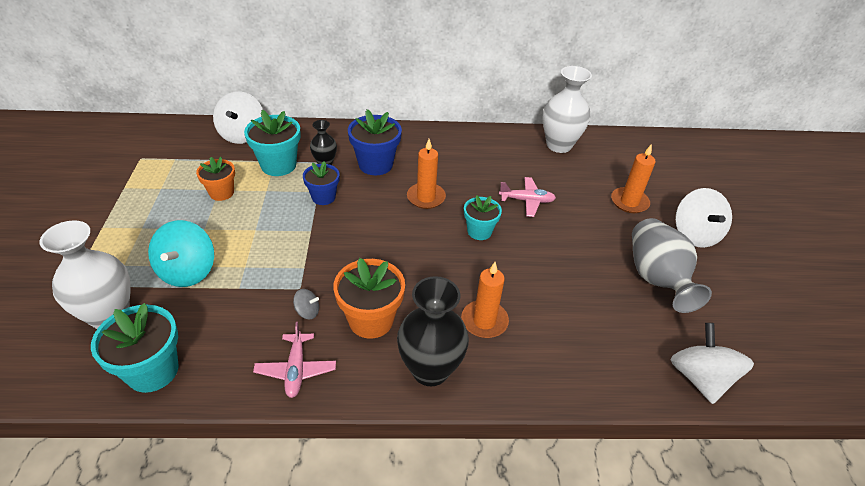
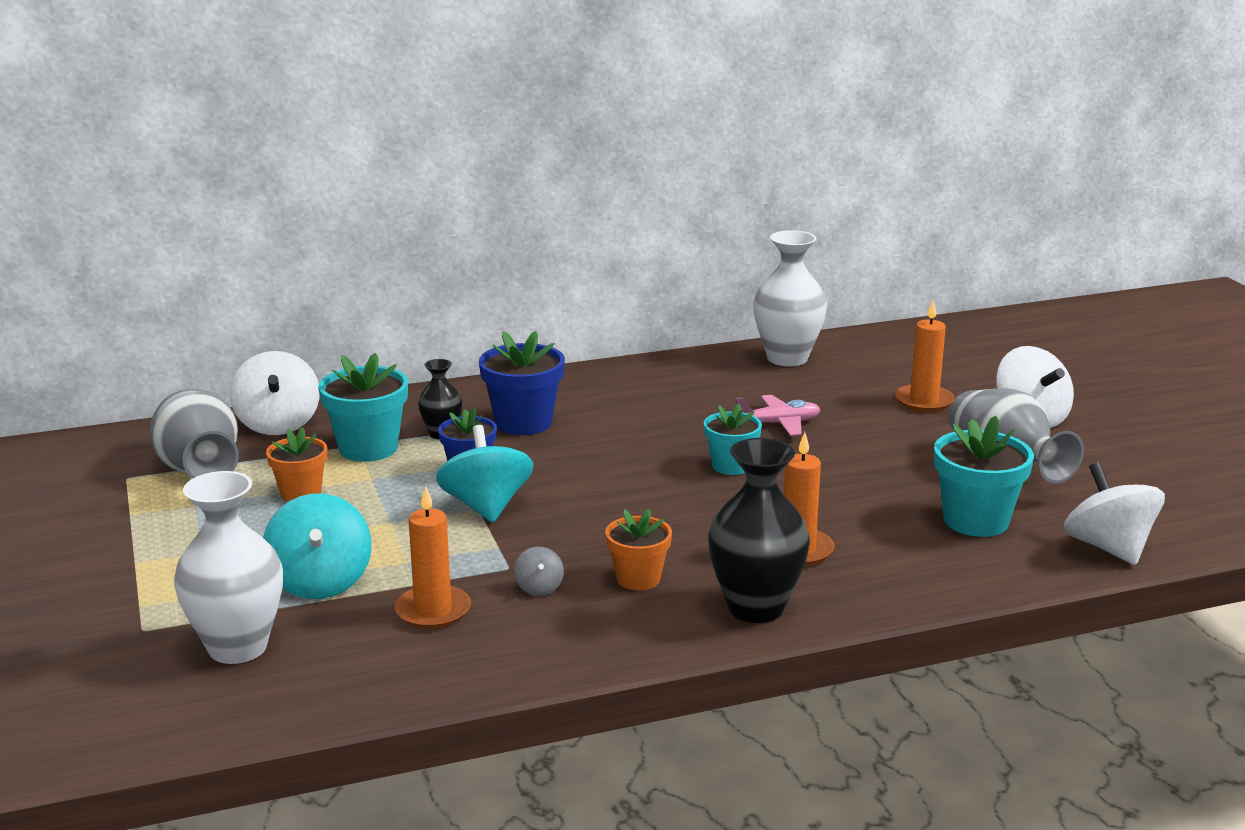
camera: 15 degrees left, 20 degrees down
(153, 371) = (355, 685): turquoise flower pot -> turquoise flower pot (976, 521)
(180, 160) = (199, 469): none -> grey vase
(296, 369) = (567, 643): pink plane -> none
(307, 311) = (539, 588): grey spinning top -> grey spinning top turned 90 degrees clockwise
(316, 230) = (486, 507): none -> turquoise spinning top
(371, 320) = (638, 578): orange flower pot -> orange flower pot, size x0.64
(426, 197) = (627, 445): orange candle -> orange candle (433, 611)

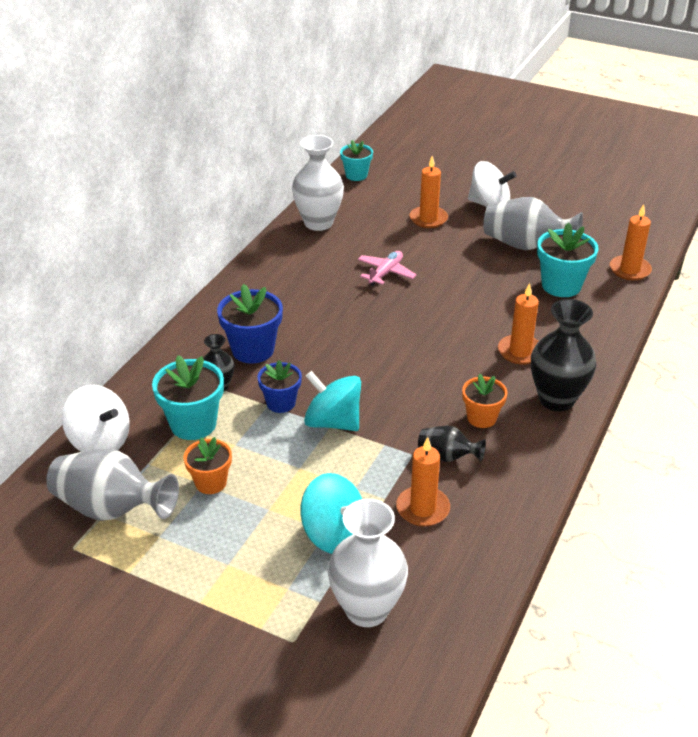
camera: 45 degrees left, 15 degrees up
(539, 588) = (447, 456): grey spinning top -> black vase
(731, 466) = (408, 316): turquoise flower pot -> turquoise flower pot (356, 175)
(1108, 548) = (630, 270): white spinning top -> orange candle

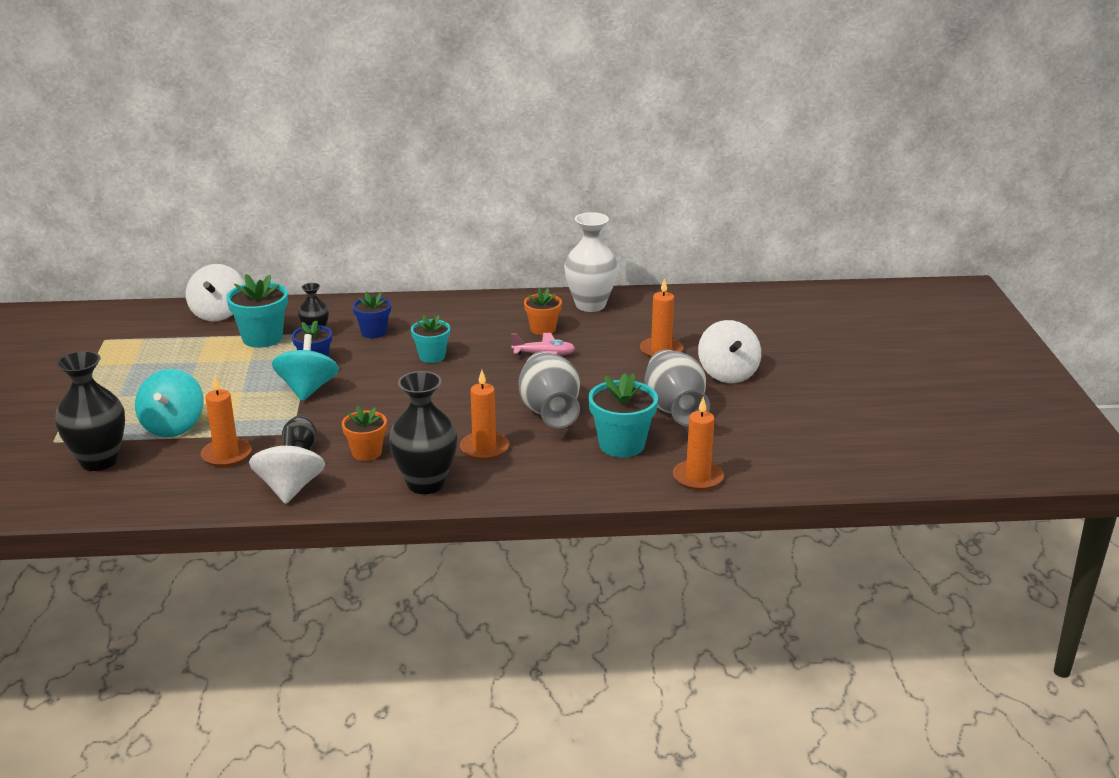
camera: 60 degrees right, 10 degrees down
(112, 508) = (150, 339): grey vase -> grey vase (549, 412)
(211, 482) = (200, 364): orange flower pot -> orange flower pot (543, 329)
(253, 350) = (374, 332): blue flower pot -> blue flower pot, size x0.64
(356, 175) = (695, 298): turquoise flower pot -> turquoise flower pot (432, 356)
(367, 609) = (99, 461): white vase -> black vase
(514, 481) = (290, 488): none -> white spinning top

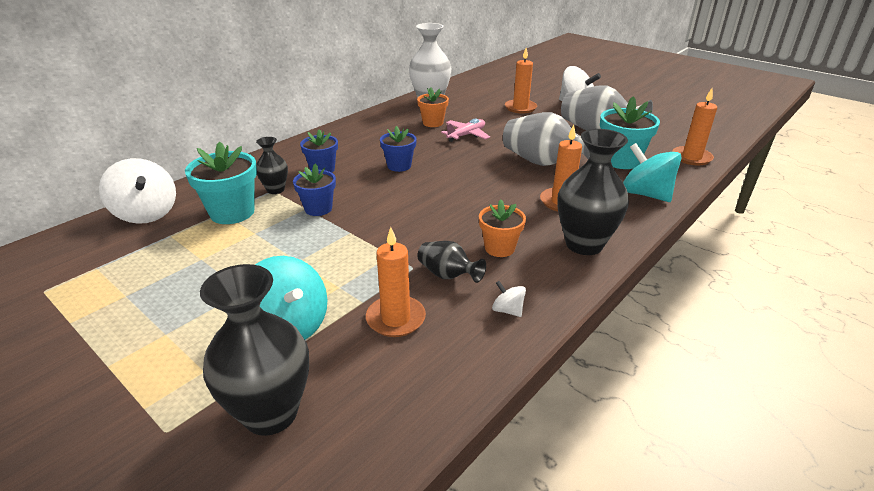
camera: 45 degrees left, 5 degrees up
(290, 488) = (507, 310): white spinning top -> white spinning top, size x0.46
(307, 389) = (354, 229): turquoise spinning top -> turquoise spinning top (645, 194)
(432, 356) = (399, 166): turquoise flower pot -> blue flower pot

